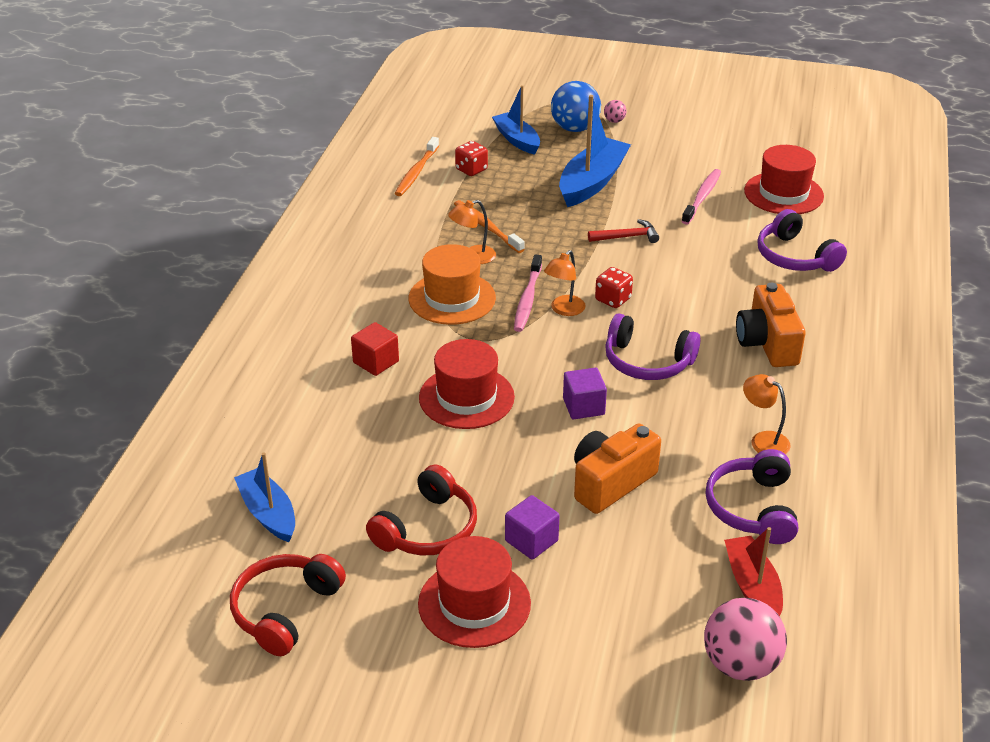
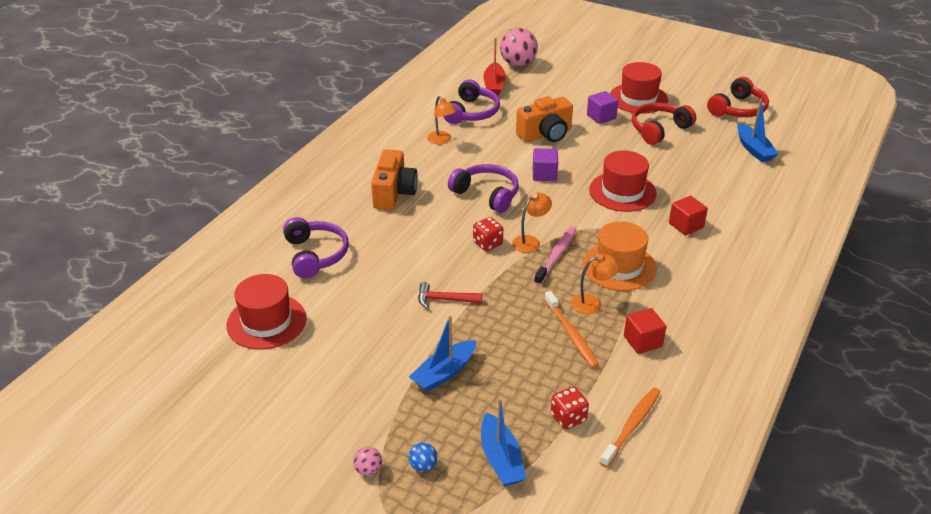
camera: 165 degrees left, 0 degrees up
(415, 232) = (643, 341): none -> red cube
(575, 128) = (423, 466): blue ball -> blue ball, size x0.45
(592, 182) = (444, 373): blue boat -> blue boat, size x0.65
(702, 197) = (346, 332): pink toothbrush -> none

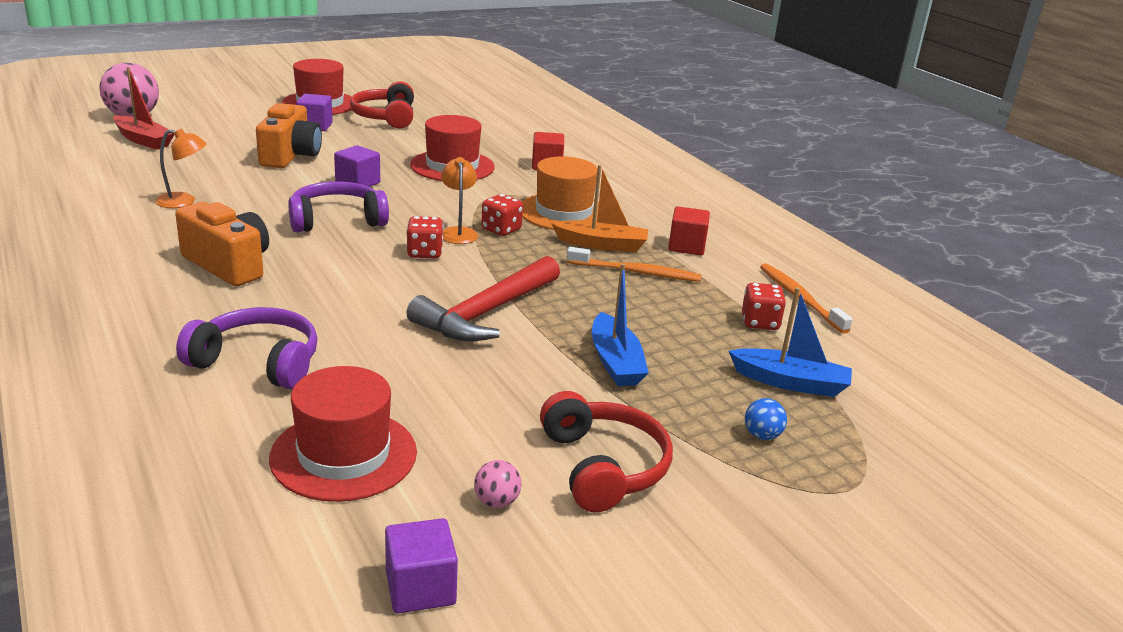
camera: 60 degrees left, 10 degrees down
(193, 394) = (420, 588): none -> purple cube
(368, 470) = (737, 478): pink ball -> pink ball (496, 502)
(444, 300) = (486, 313): red hammer -> red hammer, size x1.87
(471, 112) = (167, 168): purple headphones -> none
(556, 255) = (501, 230): pink toothbrush -> red dice
(592, 303) = (602, 244): orange lamp -> orange boat
(738, 109) = (417, 85): red headphones -> red headphones (603, 467)
(754, 149) = (484, 104): blue boat -> none

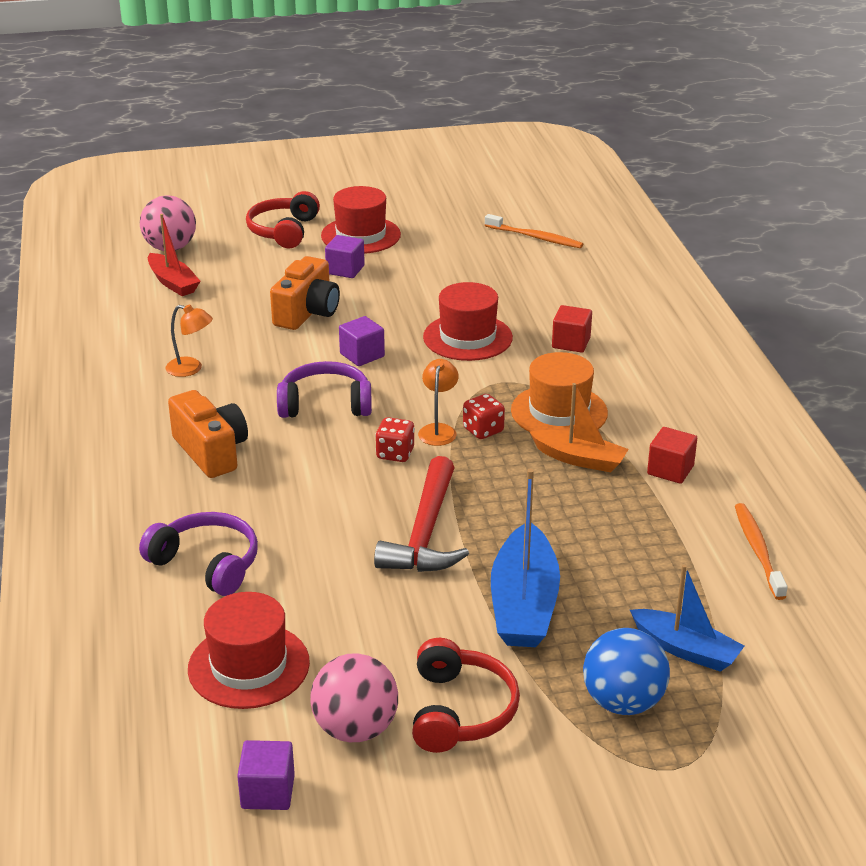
camera: 20 degrees right, 5 degrees up
(386, 117) = (424, 259): red headphones -> red headphones (284, 231)
(486, 313) = (425, 533): red hammer -> red hammer turned 45 degrees counterclockwise
(496, 502) = (355, 729): pink ball -> pink ball, size x2.20
(615, 362) = (524, 604): blue boat -> blue boat, size x1.54
(637, 272) = (598, 499): orange toothbrush -> orange toothbrush (536, 237)
(760, 322) = (695, 576): red dice -> none
(762, 435) = (623, 702): blue ball -> blue ball, size x2.20

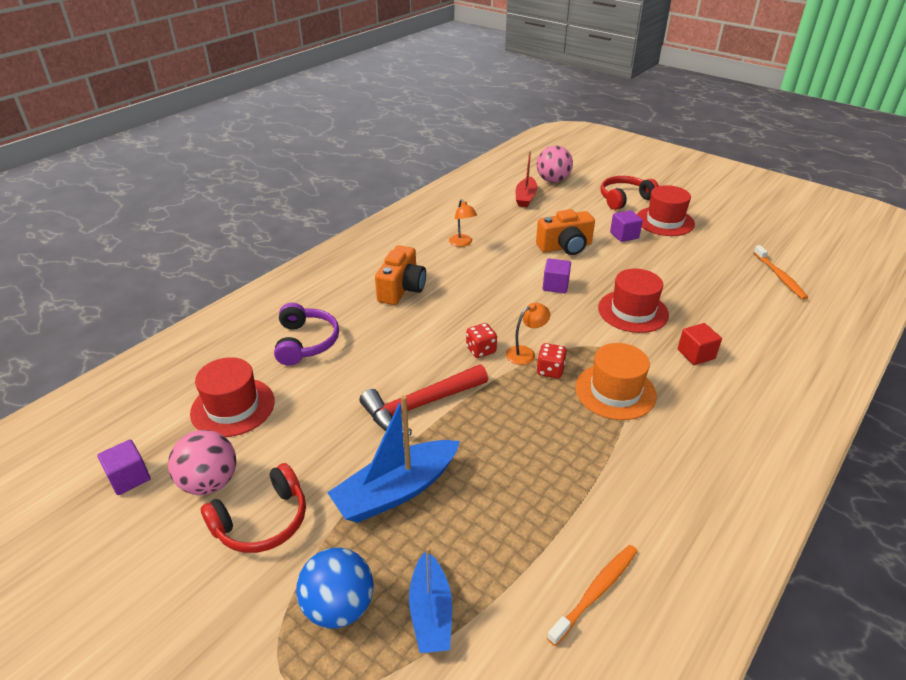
camera: 50 degrees right, 5 degrees up
(325, 404) = (492, 300): purple headphones -> none
(579, 459) = (578, 430): orange boat -> none
(670, 470) = (627, 483): red cube -> none

